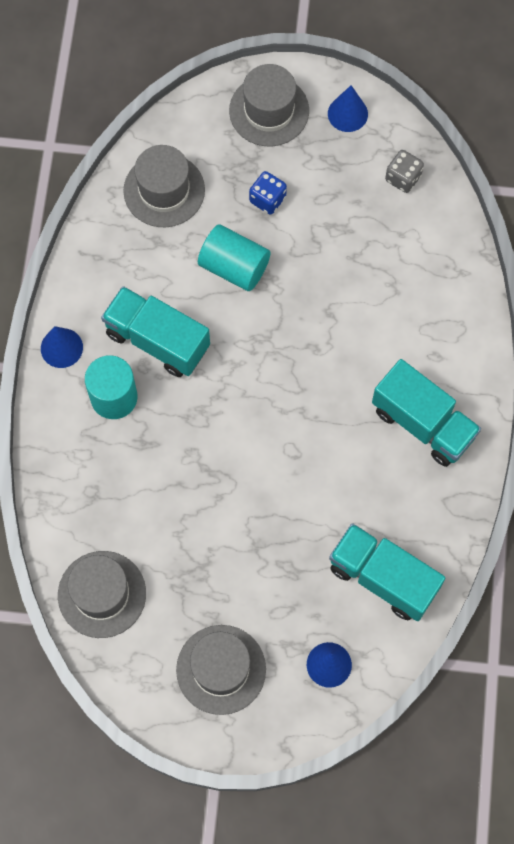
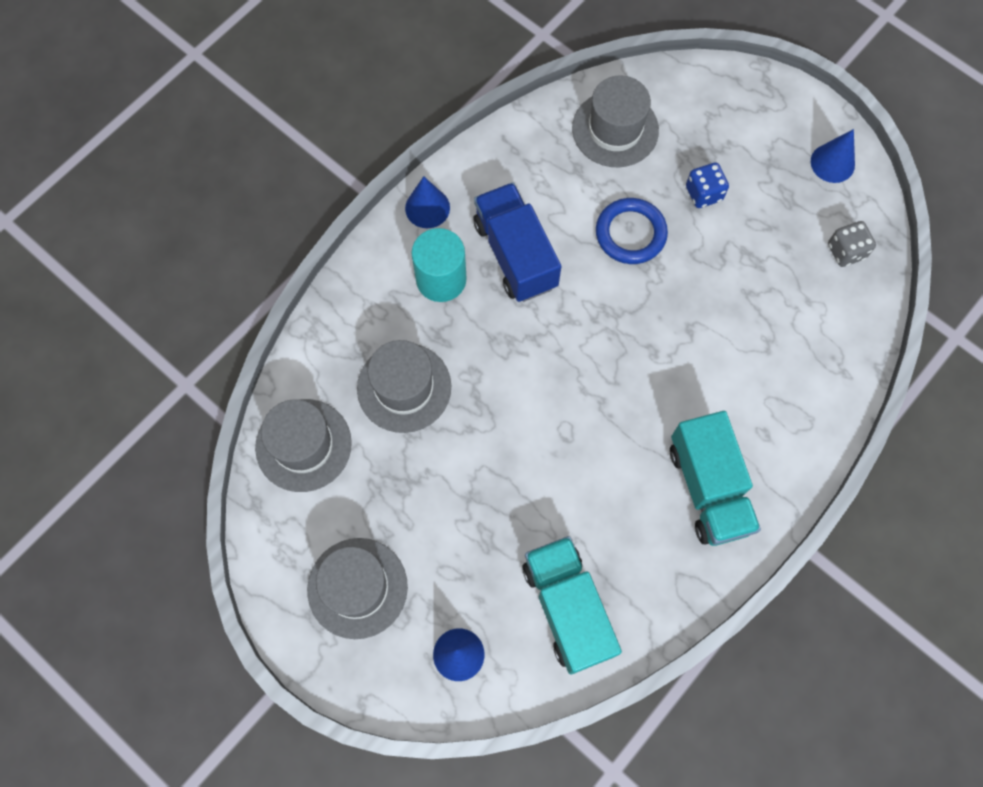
camera: 35 degrees right, 0 degrees up
(157, 340) = (515, 254): turquoise truck -> blue truck
(234, 267) = (630, 233): turquoise cylinder -> blue ring
(269, 110) = (760, 117): grey hat -> grey hat (404, 387)

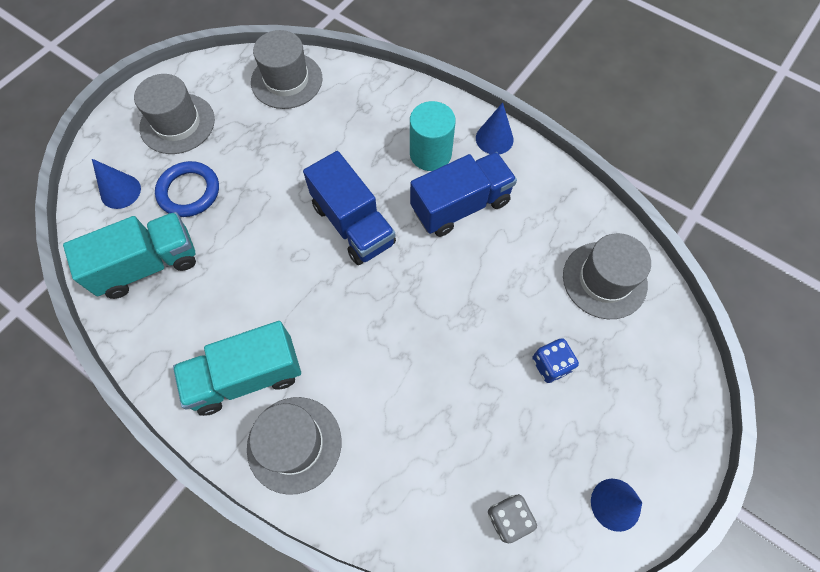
camera: 85 degrees right, 5 degrees down
(404, 387) = (334, 137): grey hat -> grey hat (294, 444)
(530, 371) = (353, 224): none -> blue truck
(630, 233) = (495, 298): blue ring -> blue ring (189, 192)

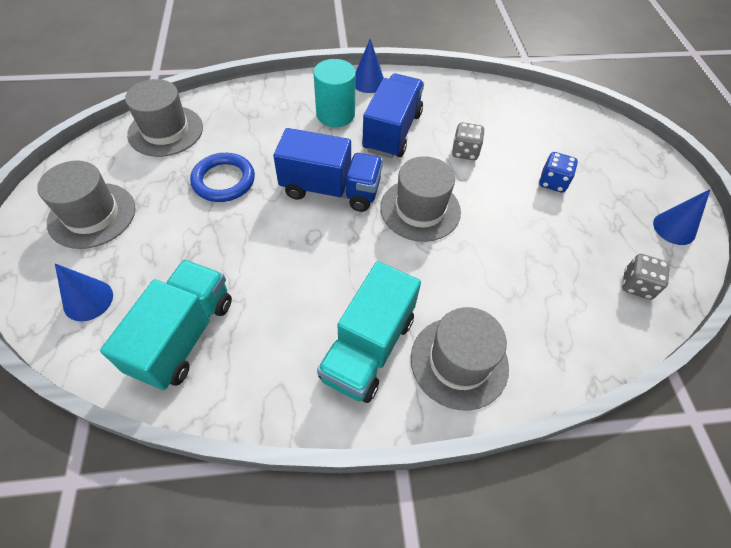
camera: 45 degrees left, 10 degrees down
(189, 192) = (162, 256): blue ring -> blue ring (224, 180)
(503, 273) = (465, 152): none -> grey dice
(604, 280) = (524, 117): grey hat -> grey hat (420, 209)

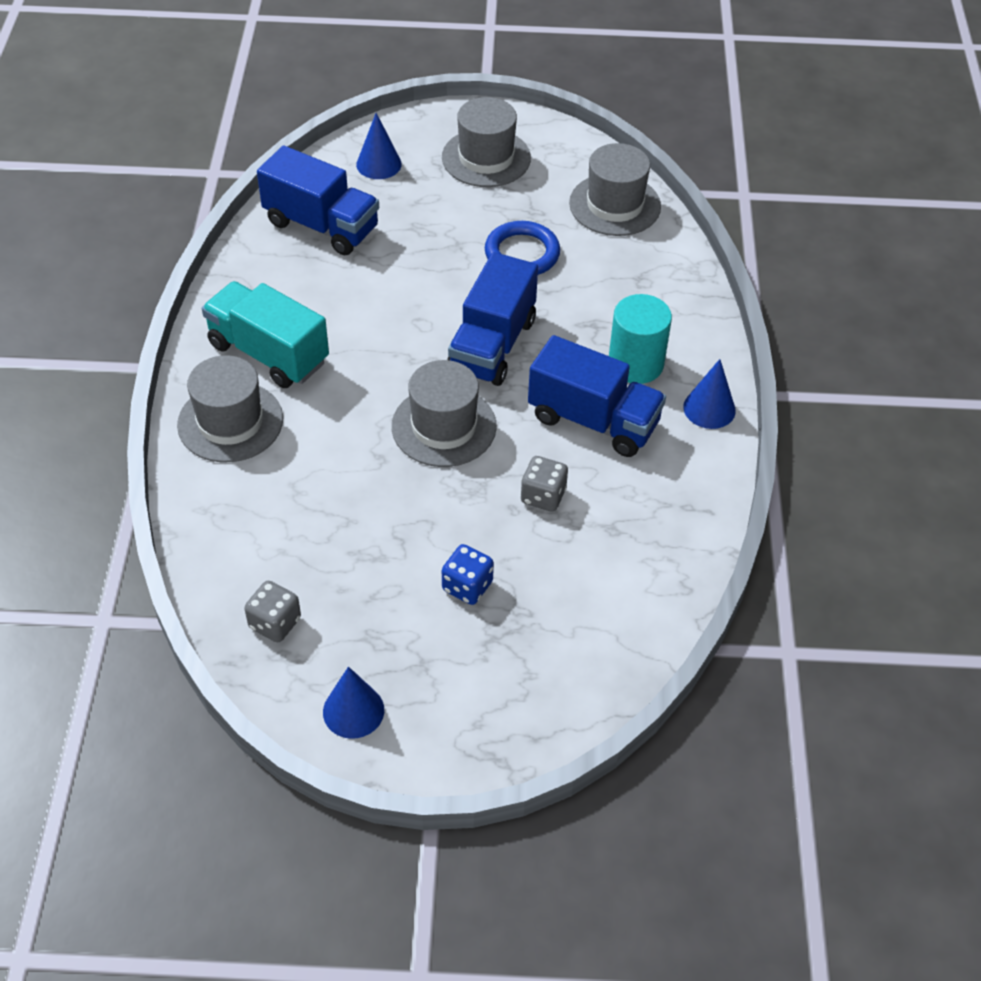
camera: 100 degrees right, 5 degrees down
(183, 336) = (321, 226): turquoise truck -> blue truck

